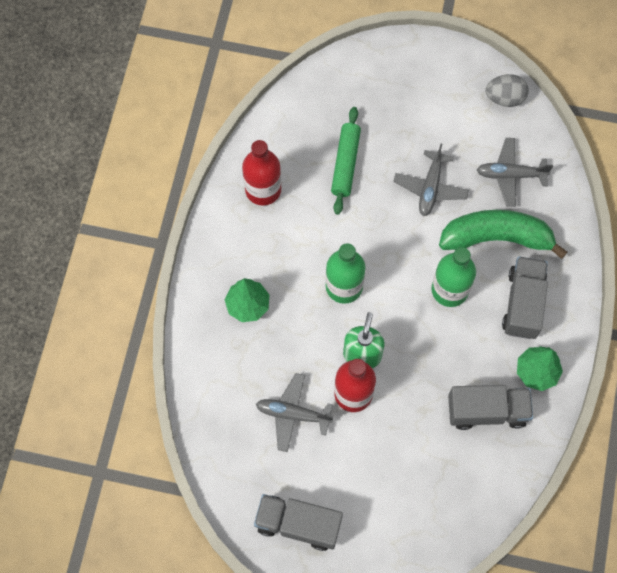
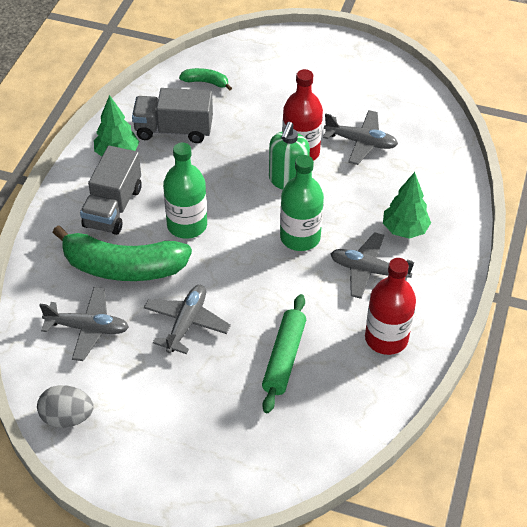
camera: 175 degrees left, 20 degrees down
(280, 256) = (368, 271): none -> grey plane
(298, 524) = (360, 72): grey truck -> none
(467, 488) = (206, 82): none -> green banana

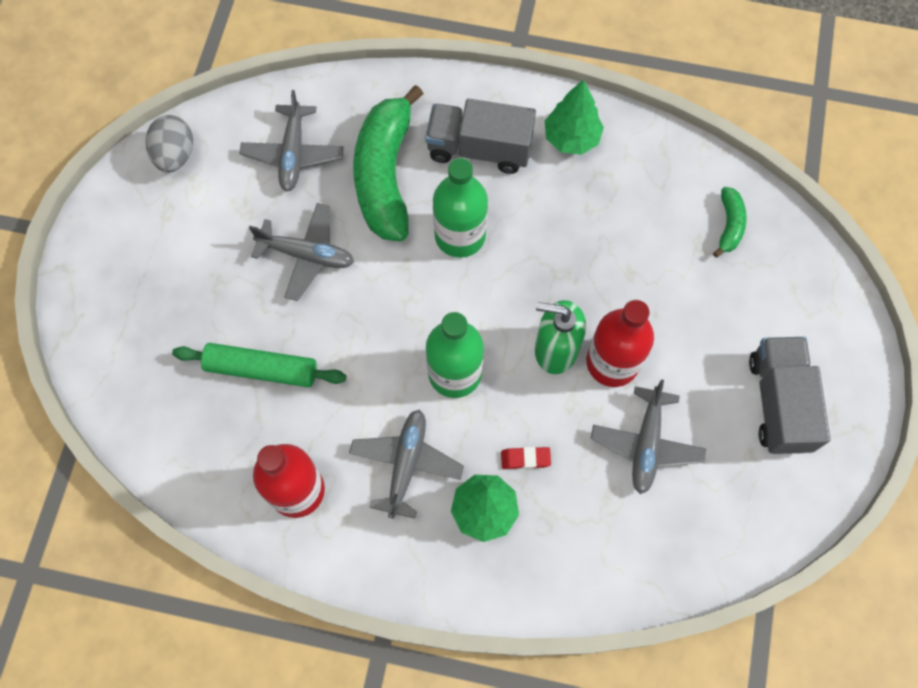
camera: 85 degrees right, 20 degrees up
(174, 130) = (626, 197): grey truck -> grey truck (779, 403)
(368, 204) = (525, 459): none -> red eraser

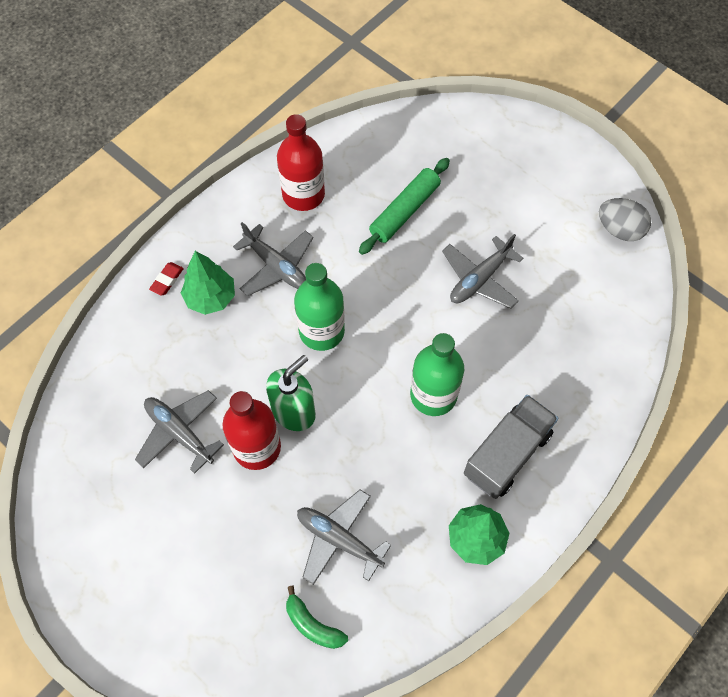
camera: 120 degrees right, 5 degrees down
(293, 154) = (578, 310): grey plane -> grey plane (339, 539)
(385, 175) = (521, 368): green banana -> none
(525, 459) = (227, 343): red eraser -> red eraser (167, 280)
(779, 403) = (139, 556): grey truck -> none

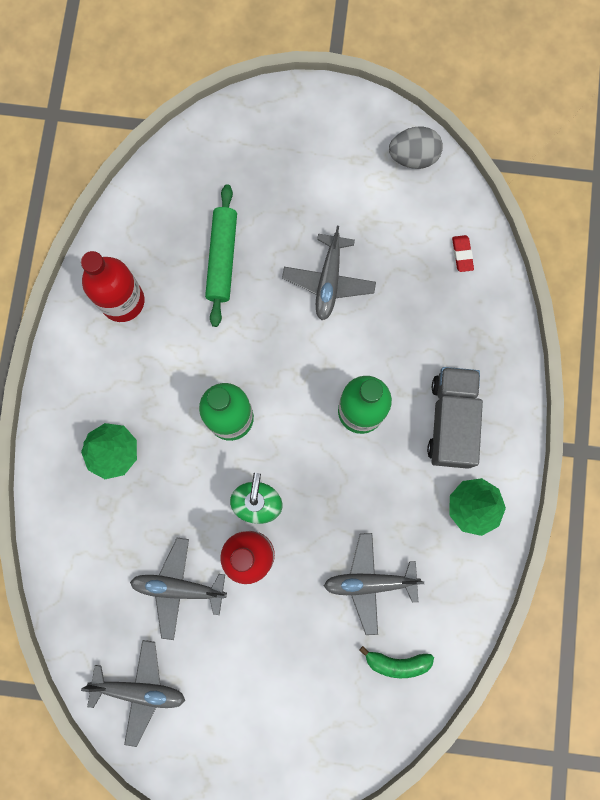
camera: 35 degrees left, 15 degrees up
(167, 280) = (63, 462): red eraser -> red eraser (462, 254)
(276, 266) = (149, 385): grey plane -> grey plane (139, 690)

